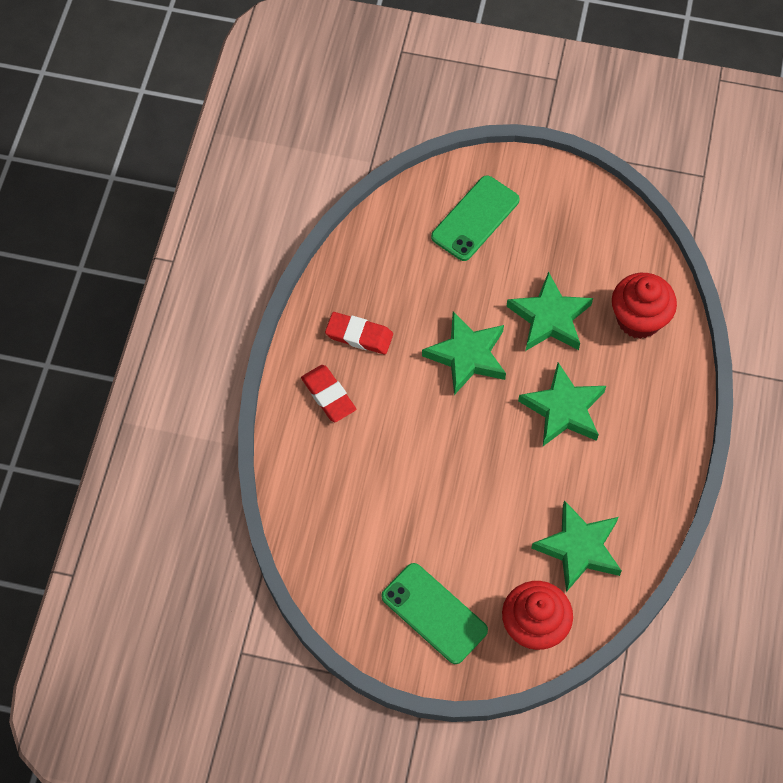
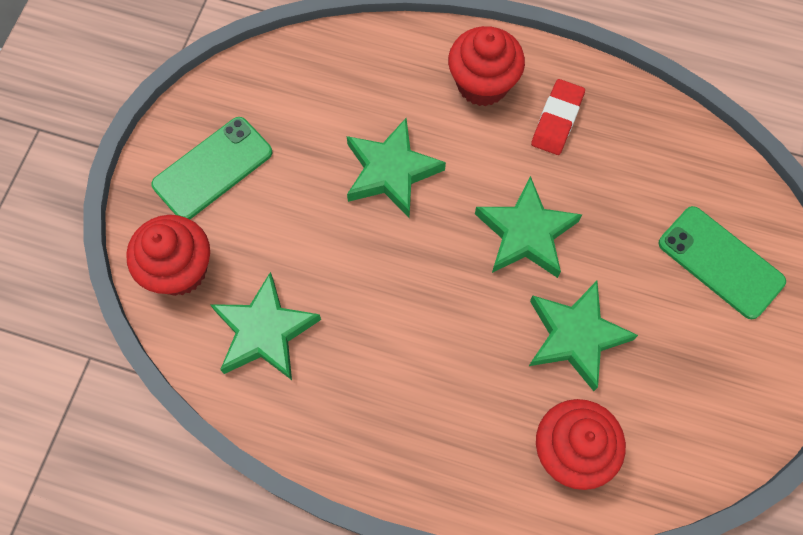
camera: 95 degrees right, 5 degrees up
(328, 395) = (482, 84): red eraser -> red cupcake
(563, 409) = (447, 337): green star -> green star (391, 171)

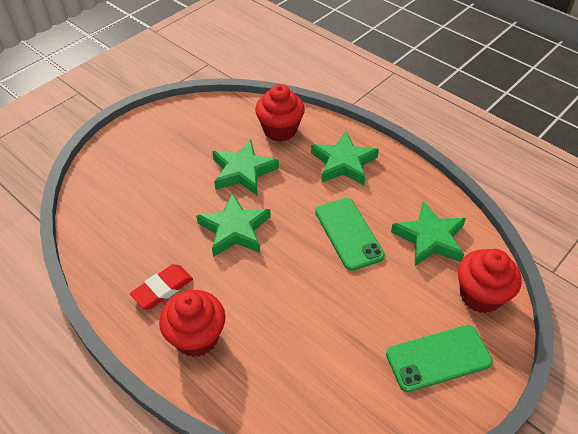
camera: 155 degrees left, 20 degrees down
(391, 171) = (302, 301): green star -> green star (343, 163)
(720, 262) = (134, 174): green phone -> green phone (348, 233)

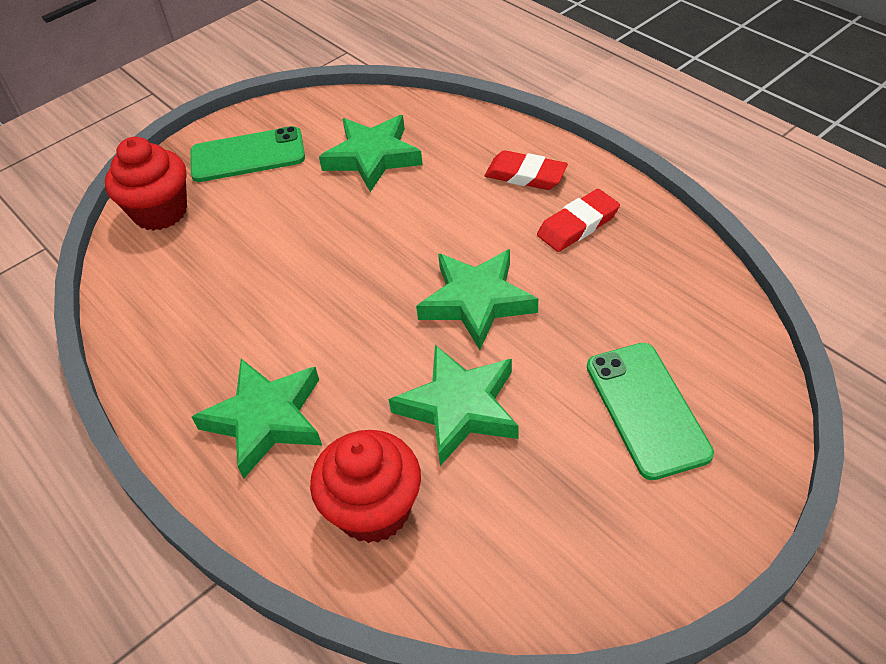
camera: 170 degrees left, 0 degrees up
(196, 337) = (525, 175): red cupcake -> red eraser
(348, 233) = (301, 291): green phone -> green phone (647, 409)
(430, 238) = (184, 281): green star -> green star (372, 157)

